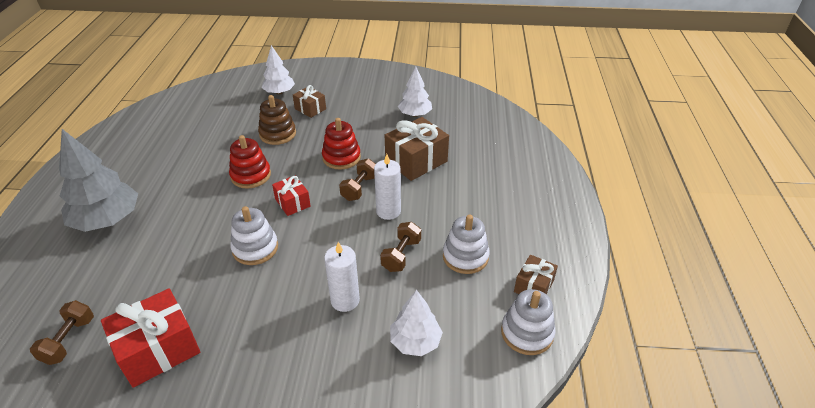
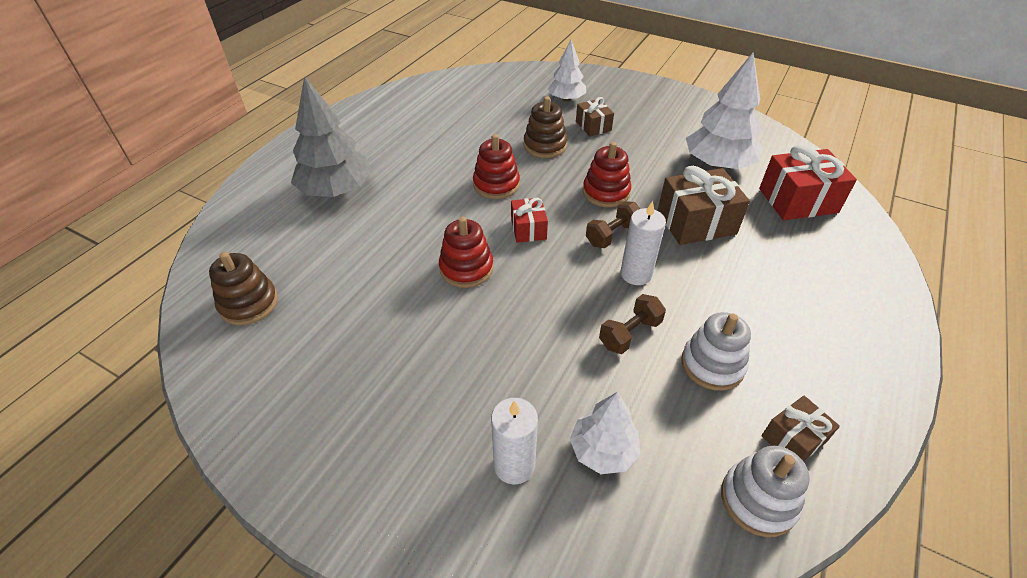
camera: 25 degrees right, 5 degrees up
(69, 340) = (249, 303): brown dumbbell -> brown stacking toy
(158, 349) = (323, 345): red gift -> red gift (798, 200)
(255, 248) = (466, 268): white stacking toy -> red stacking toy
(345, 300) = (539, 365): white candle -> white candle (514, 465)
(415, 114) = (718, 164): white tree -> white tree, size x1.65

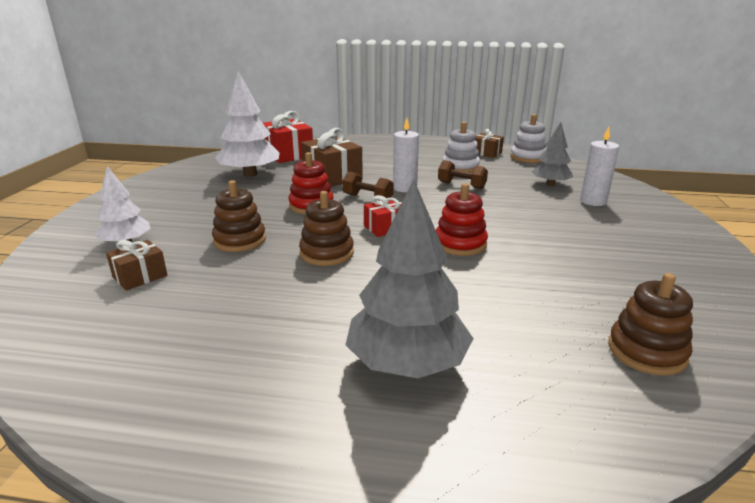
camera: 110 degrees left, 20 degrees down
(496, 185) = (327, 253): red stacking toy -> brown stacking toy
(593, 126) = (193, 222): brown gift -> brown gift (140, 276)
(603, 450) = (550, 184): white tree -> grey tree

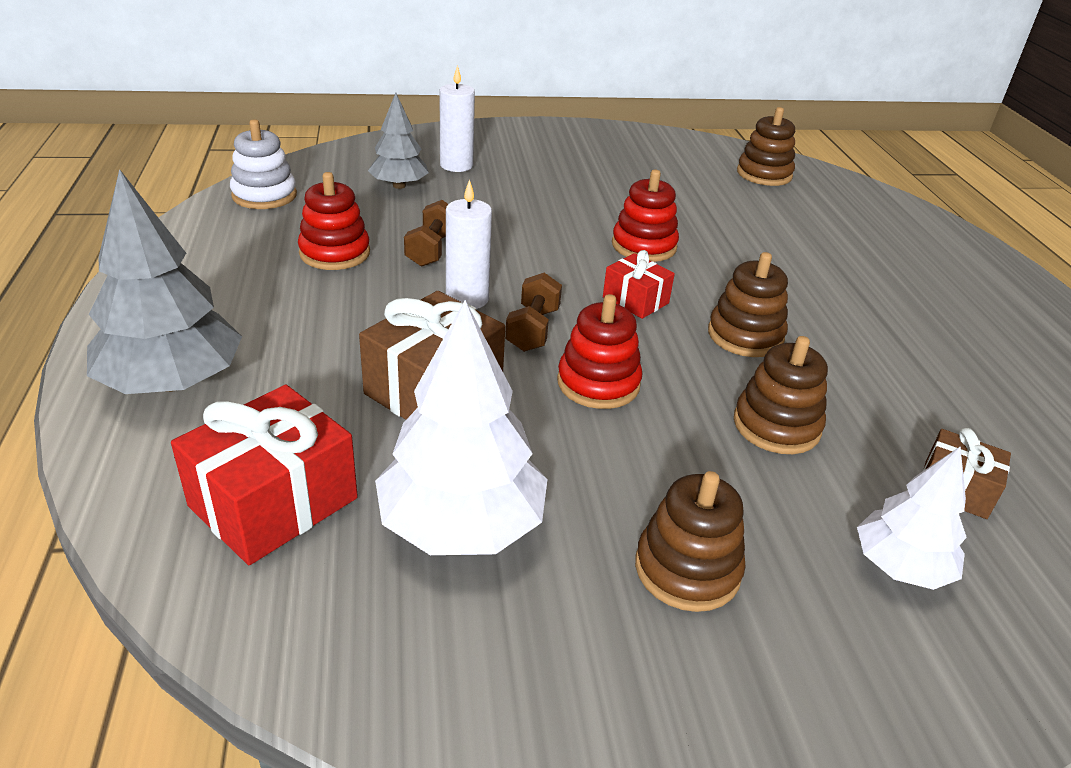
camera: 110 degrees left, 10 degrees up
(186, 202) = (687, 569): none -> brown stacking toy
(407, 363) = (884, 263): grey tree -> grey tree (173, 382)
(460, 167) = (335, 253): white stacking toy -> red stacking toy
(486, 153) = (239, 230): brown gift -> none

